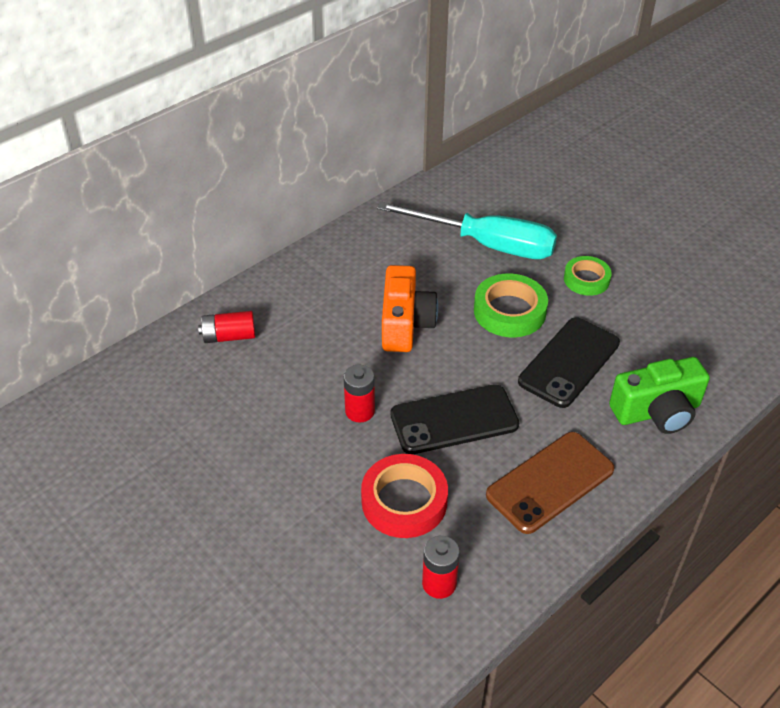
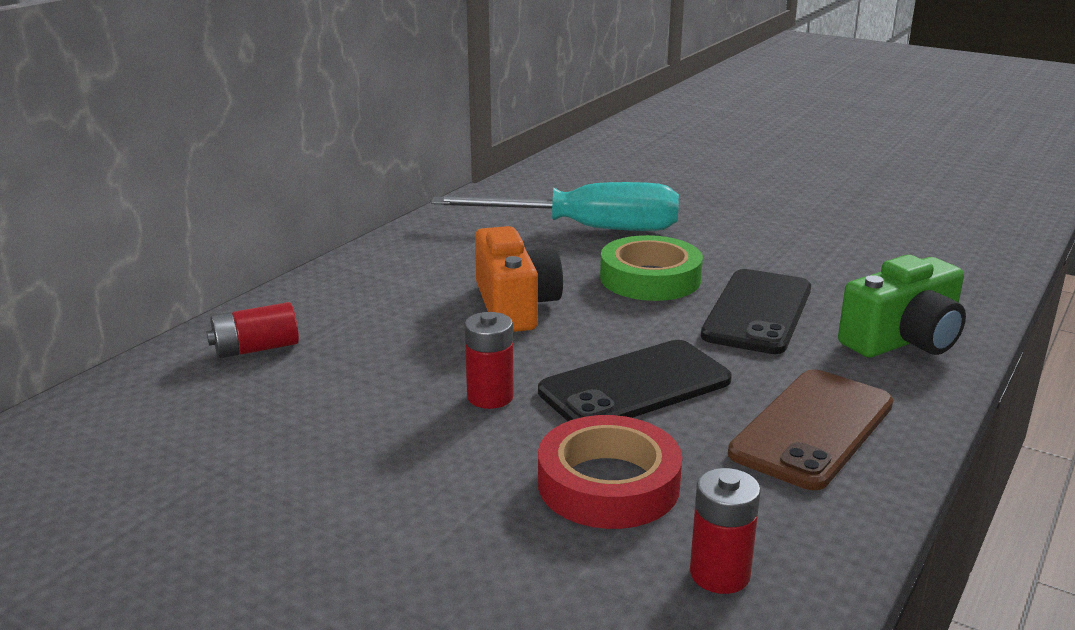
camera: 15 degrees left, 20 degrees down
(586, 279) = (730, 242): green tape -> none

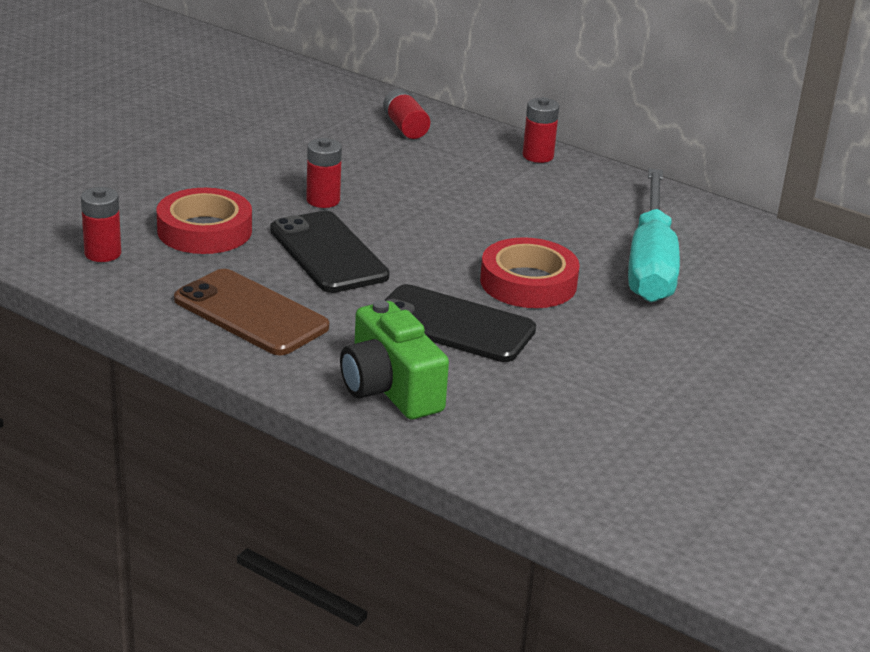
camera: 90 degrees right, 5 degrees up
(349, 272) = (538, 156): none -> red battery
(515, 306) = (471, 218): orange camera -> none
(650, 278) = (528, 283): green tape -> red tape

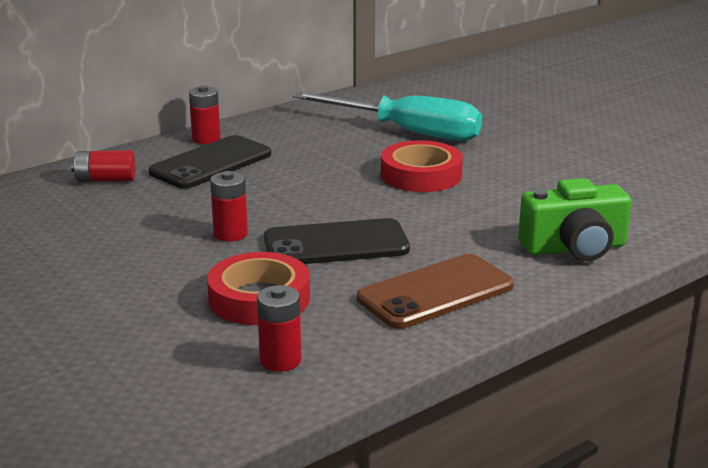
camera: 70 degrees left, 5 degrees down
(453, 325) = (479, 210): black phone -> black phone (211, 163)

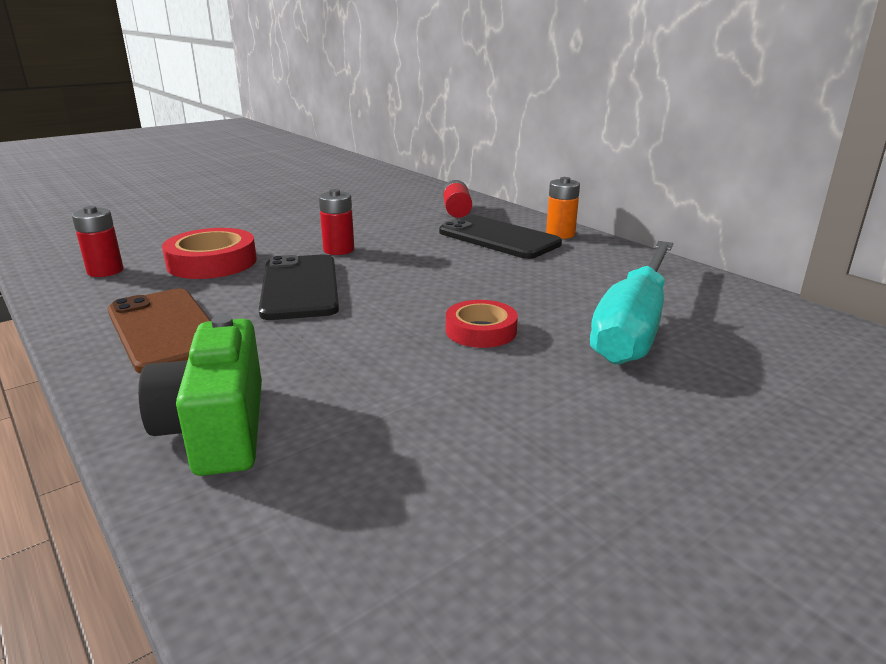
camera: 90 degrees right, 0 degrees up
(206, 139) = (560, 234): red battery -> orange battery
(421, 175) = (481, 331): red tape -> red tape, size x0.65

